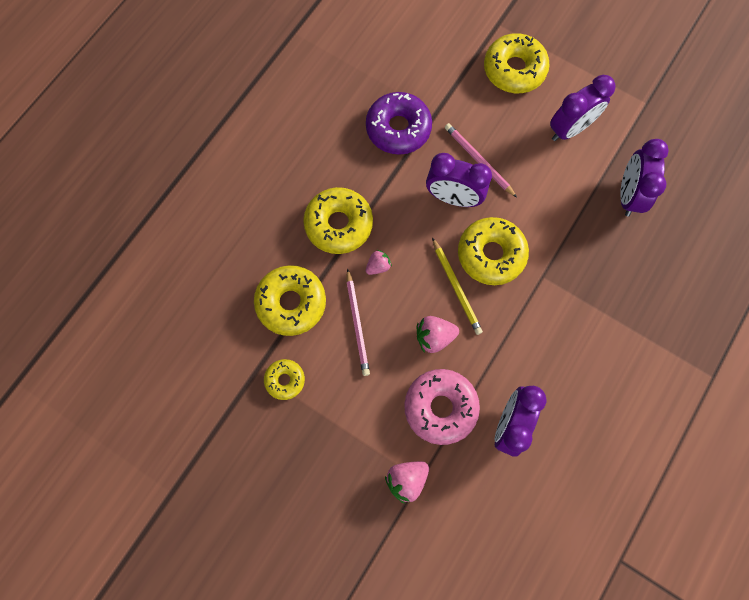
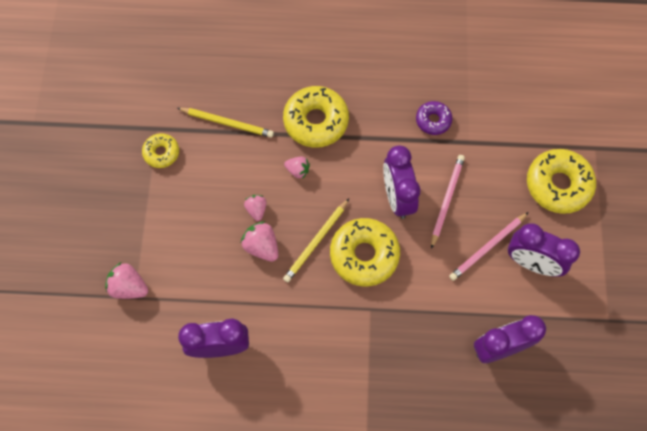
camera: 60 degrees right, 5 degrees down
(291, 303) = (227, 123): yellow donut -> yellow pencil
(357, 324) = (238, 181): pink pencil -> pink pencil (487, 247)
(395, 323) = (256, 210): none -> pink strawberry
(398, 128) = (433, 120): purple donut -> purple donut, size x0.55
(440, 407) = (203, 283): pink donut -> none

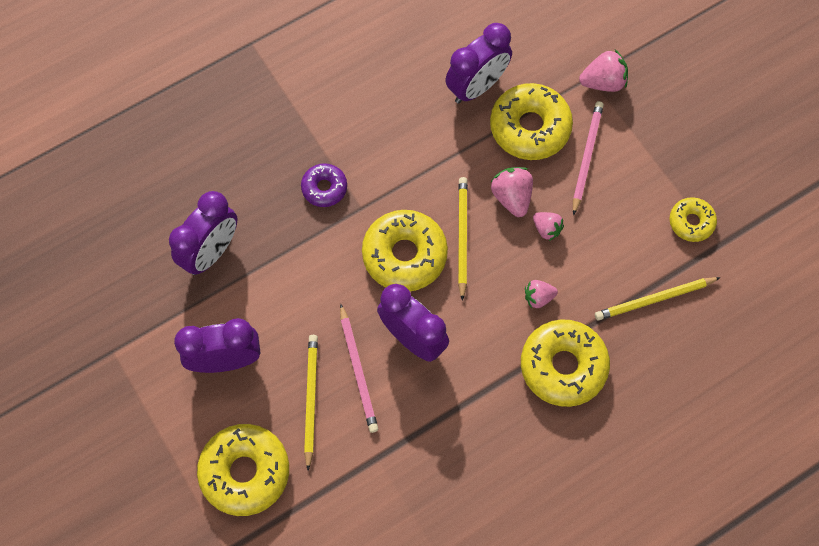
camera: 145 degrees right, 0 degrees up
(208, 288) = (530, 127): none -> yellow donut
(262, 246) = (512, 197): pink strawberry -> pink strawberry turned 120 degrees counterclockwise
(433, 120) = (435, 457): purple donut -> purple donut (324, 188)
(487, 247) = (282, 346): pink pencil -> pink pencil (586, 157)
(489, 202) = (310, 399): none -> yellow pencil

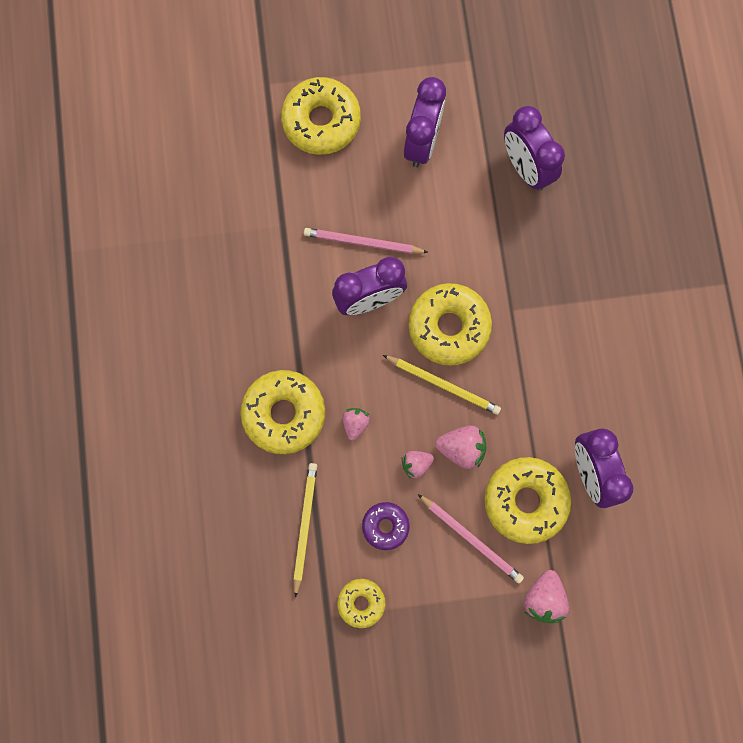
camera: 115 degrees right, 10 degrees up
(310, 399) = (356, 195): yellow pencil -> none
(324, 188) = (545, 286): purple donut -> purple donut (385, 526)

